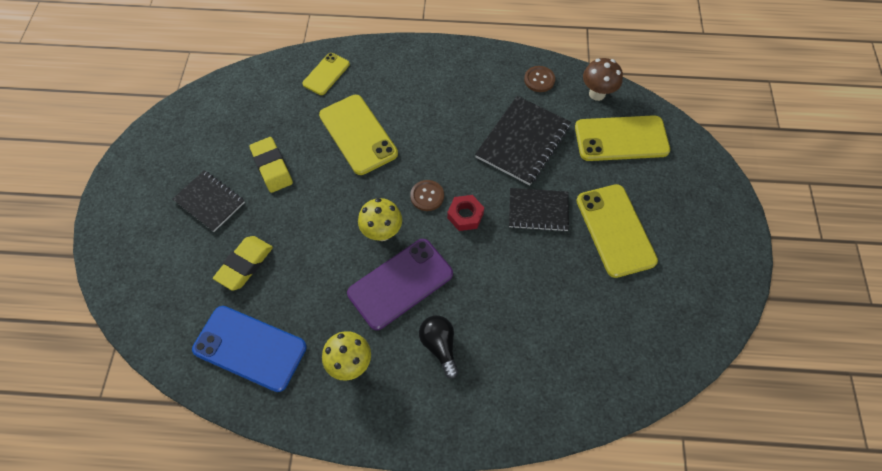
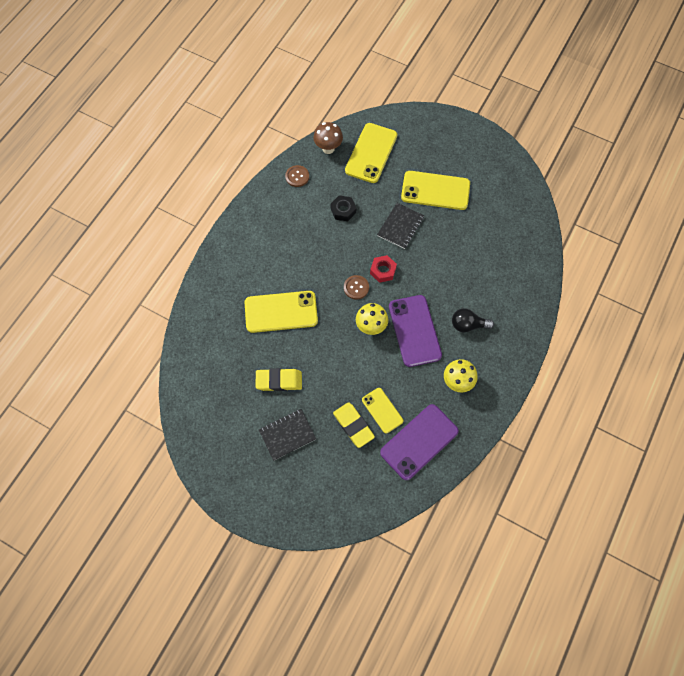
camera: 65 degrees left, 5 degrees up
(250, 348) = (419, 442): blue phone -> purple phone
(326, 74) = (211, 313): yellow phone -> yellow phone (382, 410)
(523, 142) = (343, 210): black notebook -> black nut

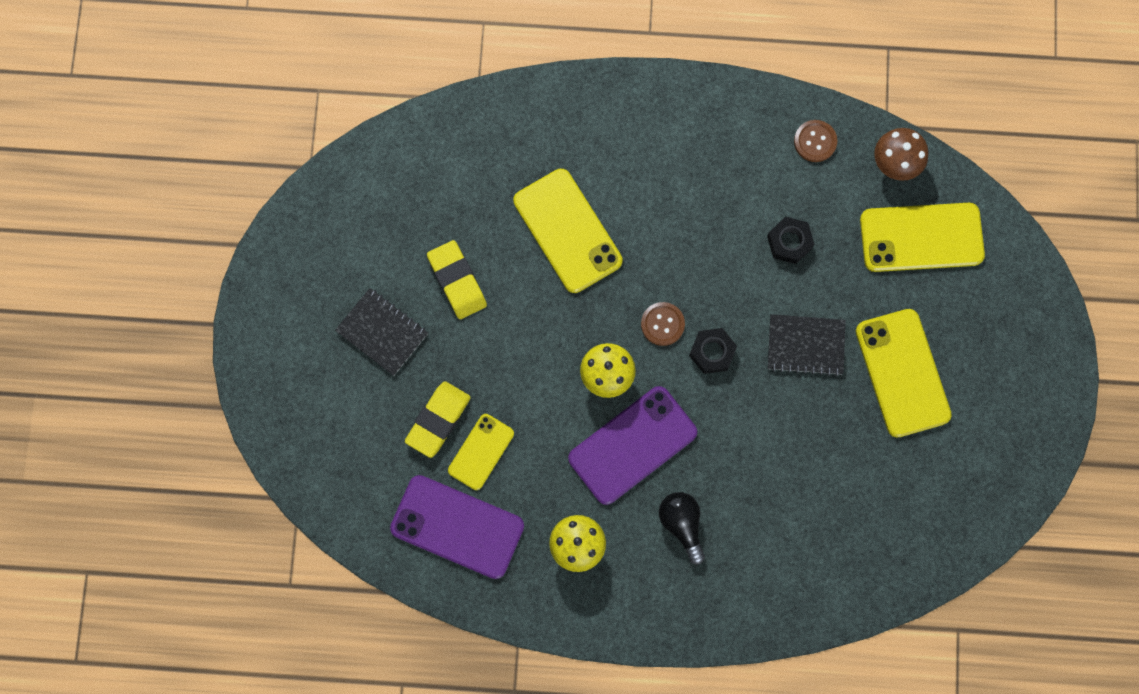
camera: 65 degrees right, 10 degrees up
(383, 271) = (712, 352): red nut -> black nut

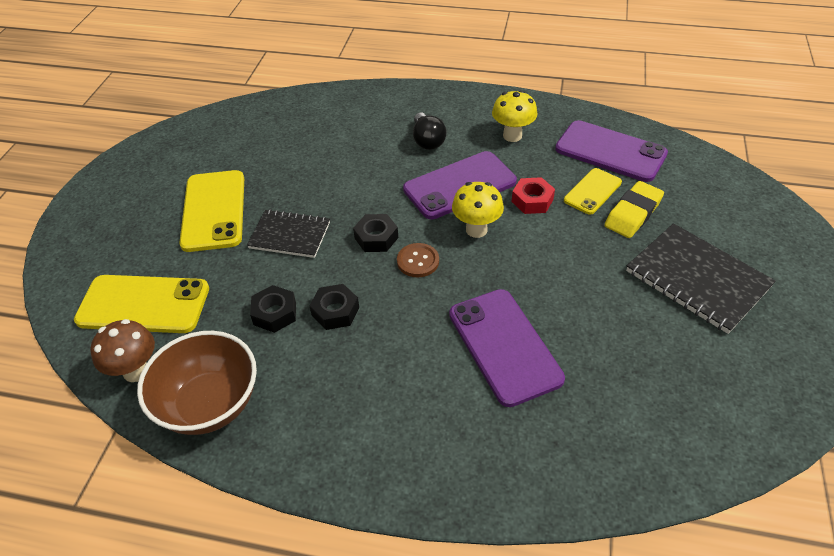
camera: 170 degrees left, 30 degrees down
(382, 332) = (697, 279): black notebook -> black notebook, size x1.53
(457, 281) = (623, 313): yellow eraser -> none
(548, 429) = (532, 200): none -> red nut
(567, 231) = (504, 346): yellow phone -> purple phone
(731, 251) = (335, 311): none -> black nut
(815, 141) = (210, 404): brown button -> brown bowl

